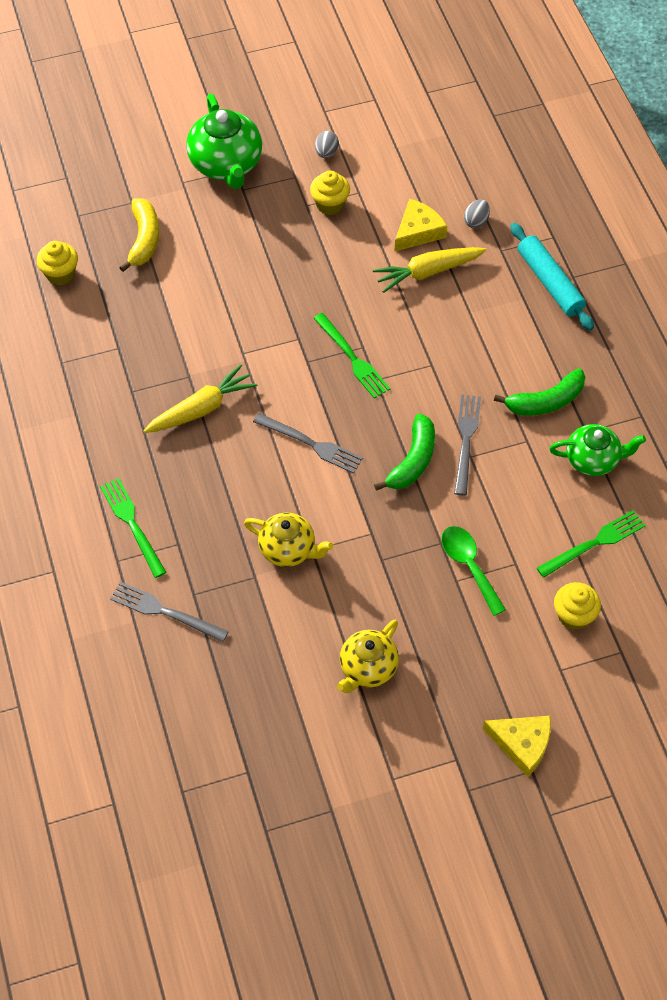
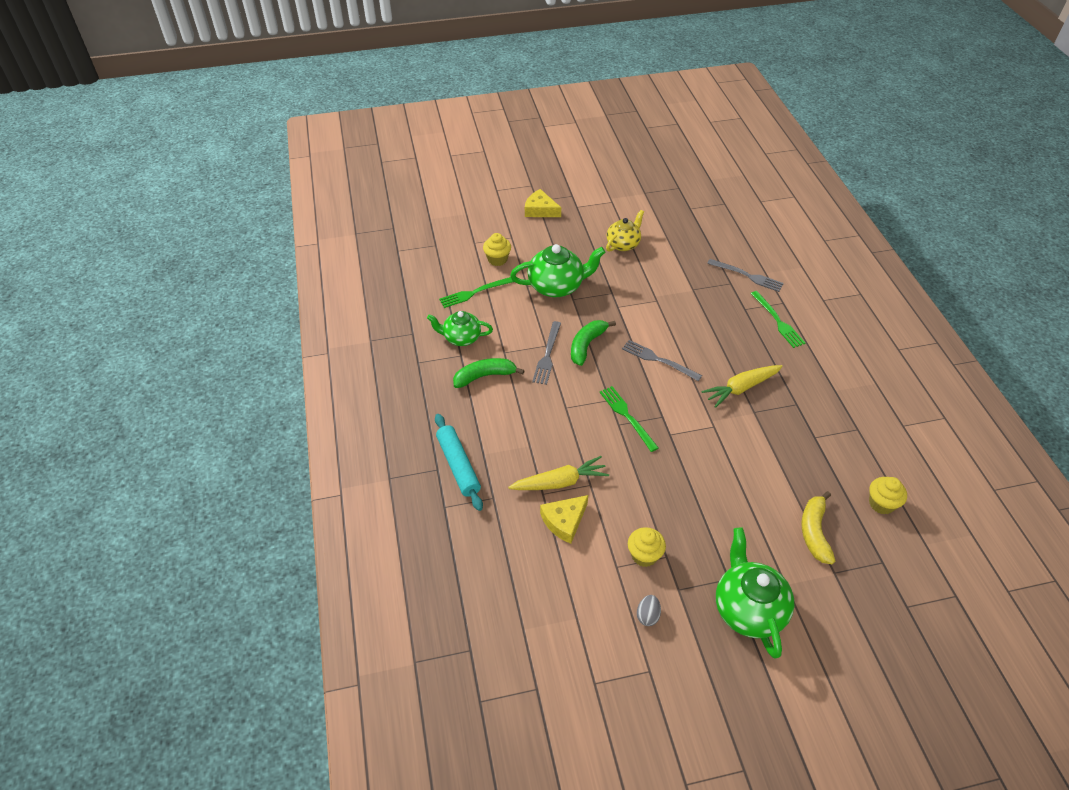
camera: 175 degrees left, 10 degrees down
(288, 549) = (672, 301): yellow teapot -> none
(469, 566) = (556, 286): green spoon -> green teapot
(476, 221) = (510, 527): grey egg -> none

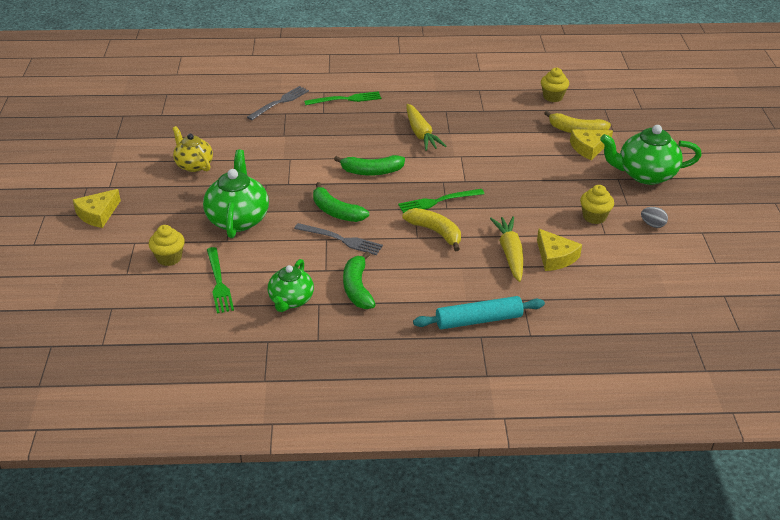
camera: 80 degrees left, 10 degrees down
(577, 420) = (435, 232): none -> yellow banana
(658, 360) = (371, 171): grey fork -> green banana
(782, 546) = (589, 148): none -> yellow cheese

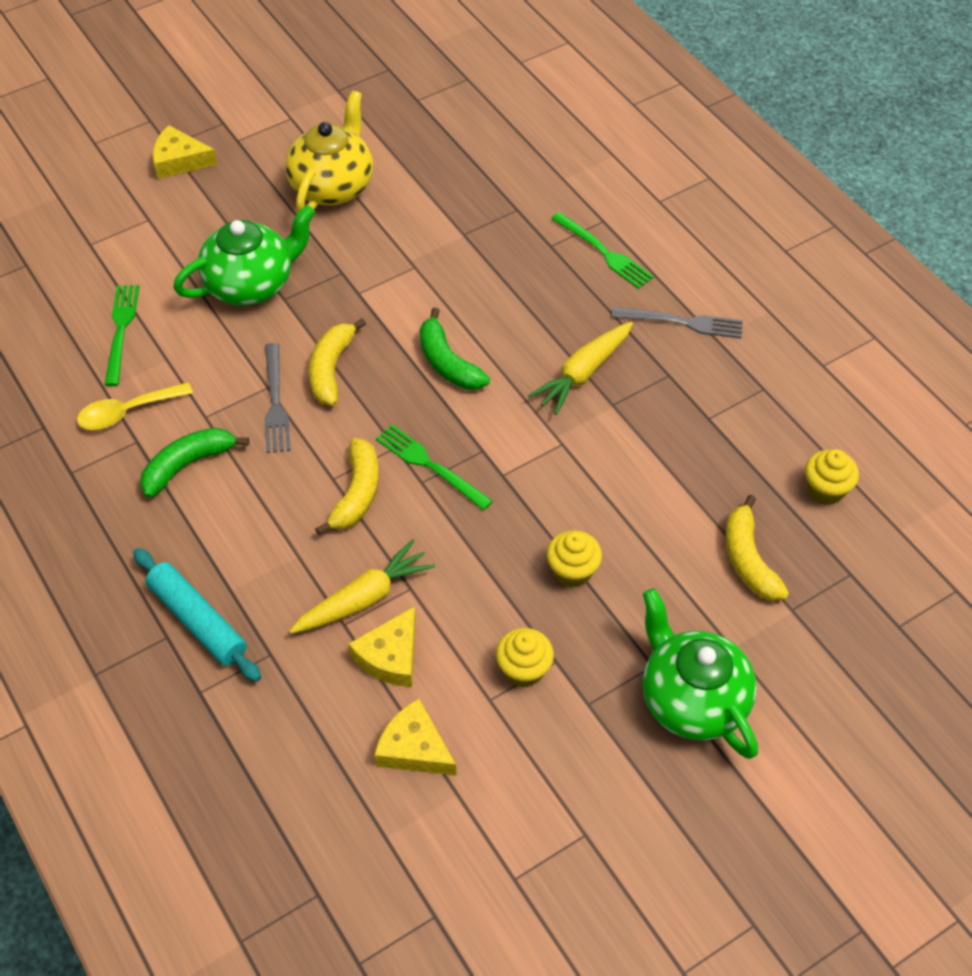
camera: 60 degrees right, 15 degrees up
(169, 258) = (139, 264): yellow cupcake -> yellow cupcake (572, 571)
(194, 165) = (333, 186): yellow teapot -> yellow teapot, size x1.54
(219, 282) = (121, 330): green fork -> green fork turned 135 degrees clockwise
(280, 102) = (538, 191): grey fork -> grey fork (682, 322)
(291, 300) = (127, 412): green teapot -> yellow spoon
(336, 212) = (331, 369): green banana -> yellow banana
(589, 148) = (711, 594): yellow cheese -> yellow cheese (414, 748)
(652, 225) = (557, 756): grey egg -> none

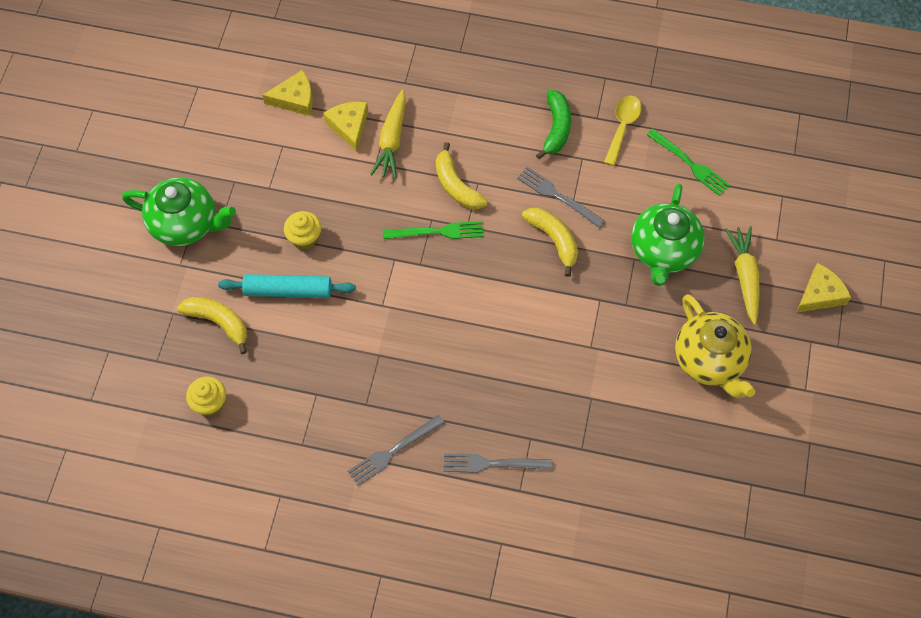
camera: 135 degrees right, 10 degrees up
(198, 621) = (455, 68): turquoise rolling pin -> turquoise rolling pin (288, 290)
(448, 363) = (497, 300): green banana -> none
(524, 670) = (280, 171): yellow cupcake -> none
(583, 373) = (415, 361): yellow carrot -> yellow carrot (744, 276)
(604, 252) = (492, 463): green fork -> grey fork

